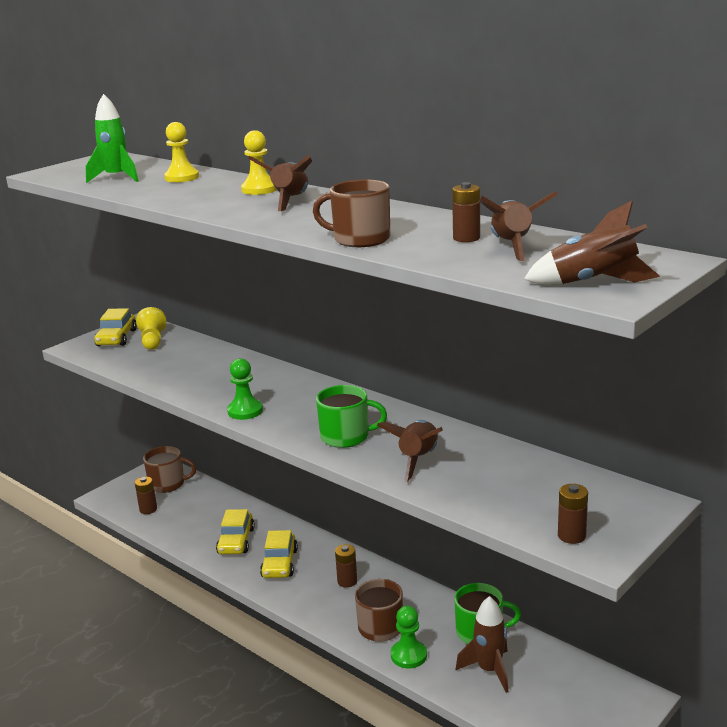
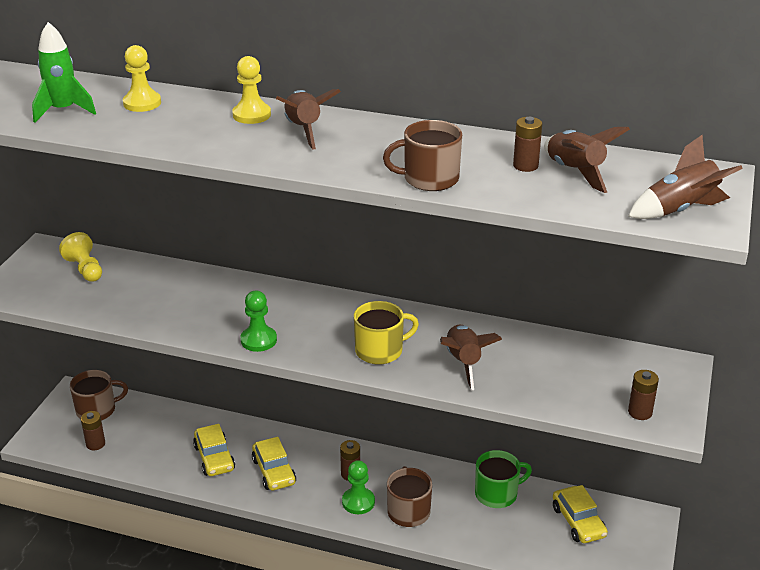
camera: 25 degrees left, 10 degrees up
(117, 338) = (39, 272): yellow car -> yellow car (578, 522)
(346, 436) = (380, 350): green mug -> yellow mug
(408, 655) = (449, 532): green pawn -> green pawn (358, 502)
(489, 670) = (523, 527): brown rocket -> none

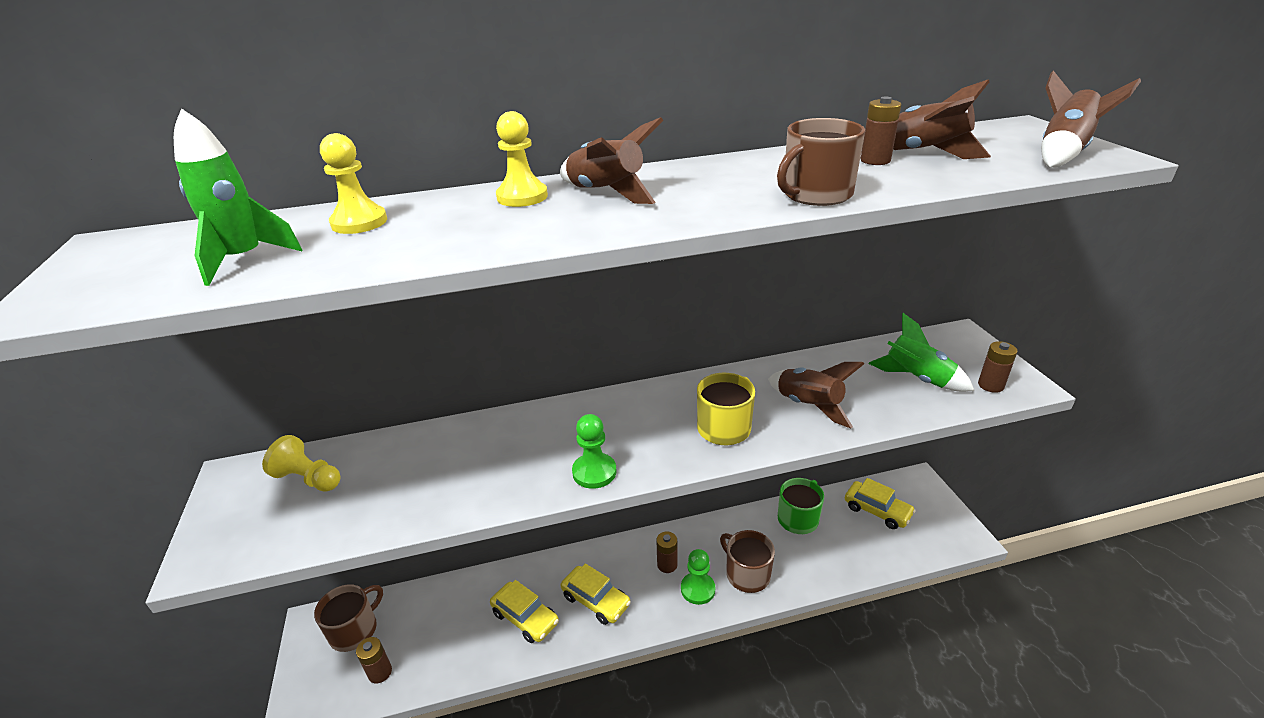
camera: 30 degrees left, 0 degrees up
(582, 381) = (917, 379): none -> green rocket

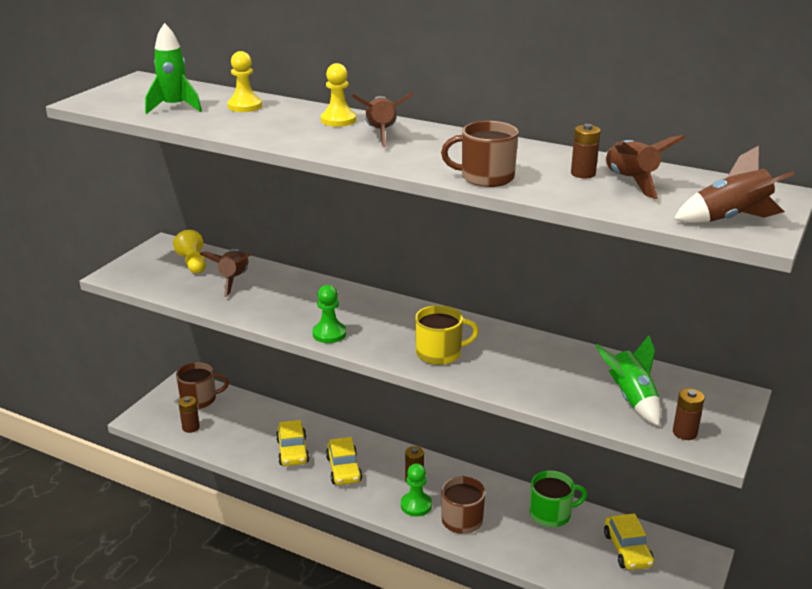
camera: 40 degrees right, 5 degrees down
(809, 406) = (517, 371): brown rocket -> brown rocket (234, 280)

